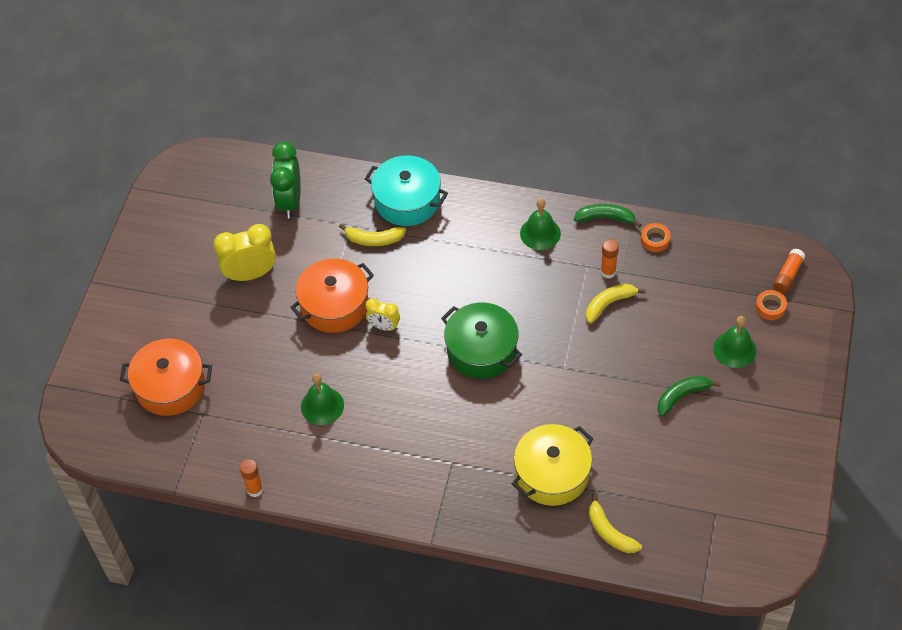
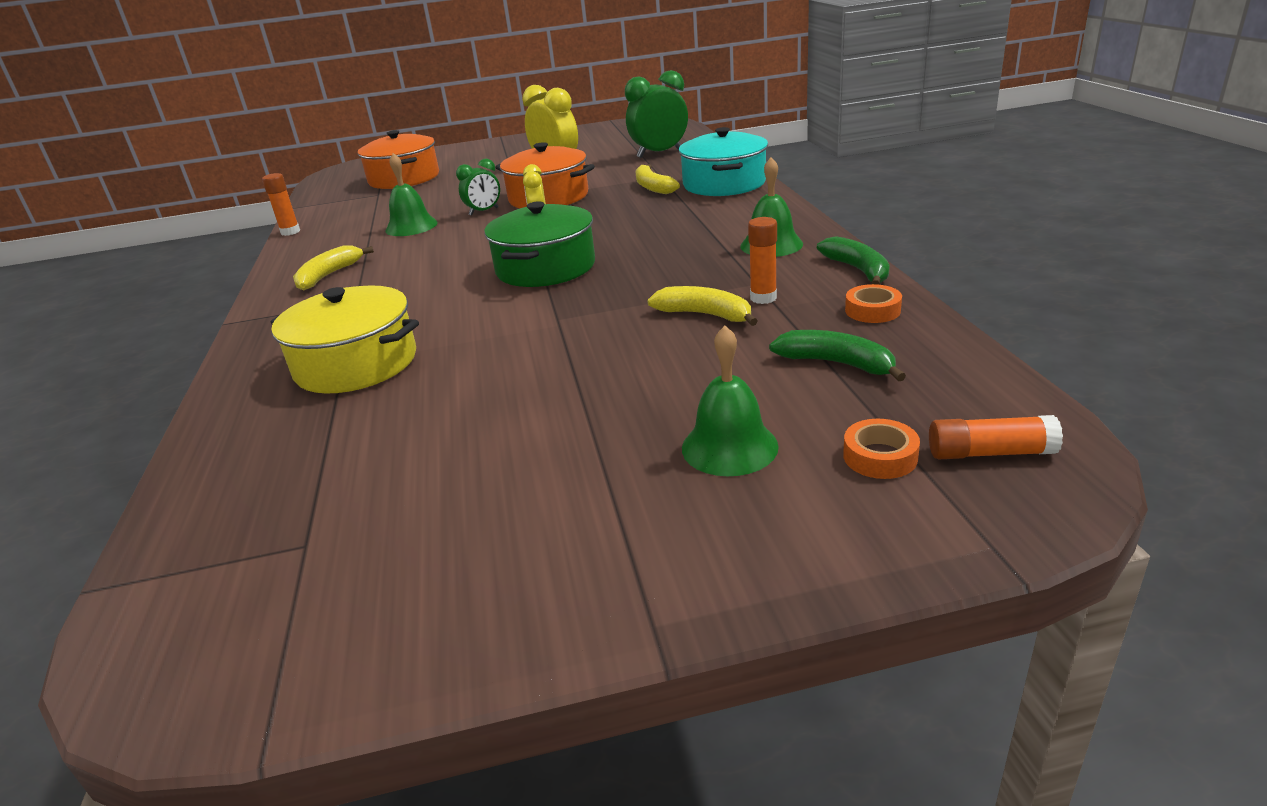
camera: 65 degrees right, 25 degrees down
(330, 353) = (484, 211): none -> green clock
(609, 532) = (247, 441): yellow banana -> yellow banana (328, 275)
(682, 396) = (574, 424): green banana -> green banana (837, 363)

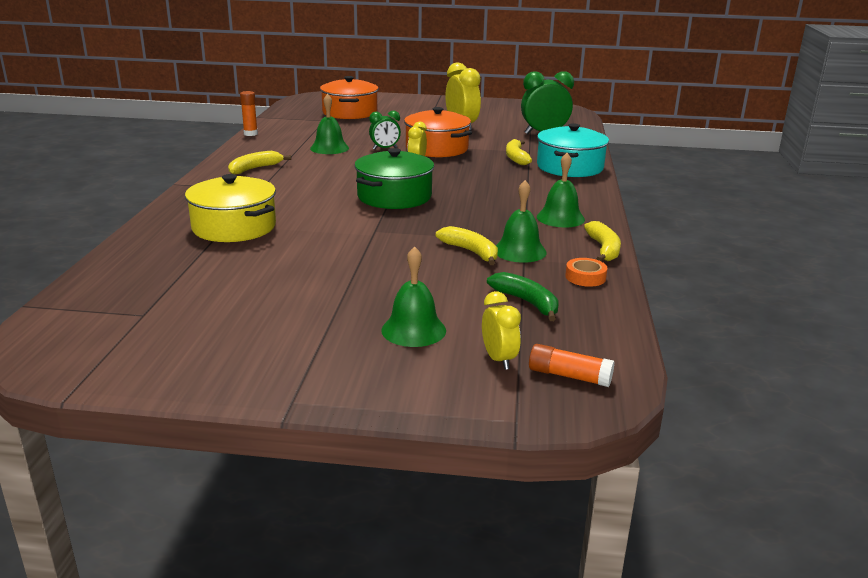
camera: 15 degrees right, 5 degrees down
(763, 298) = (519, 251): orange glue stick -> green bell
(858, 270) = (604, 249): green banana -> yellow banana
(880, 456) = (498, 359): orange tape -> yellow clock

